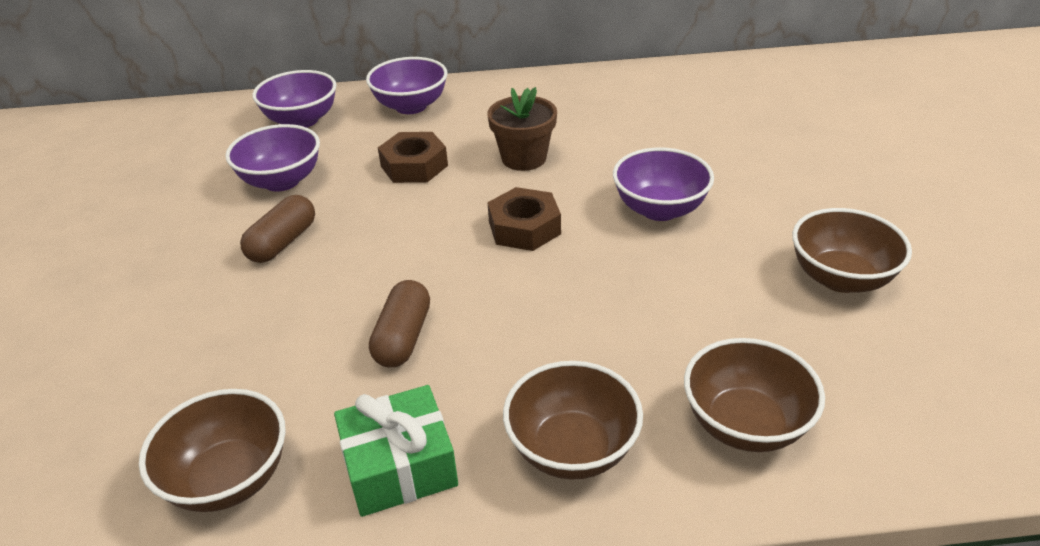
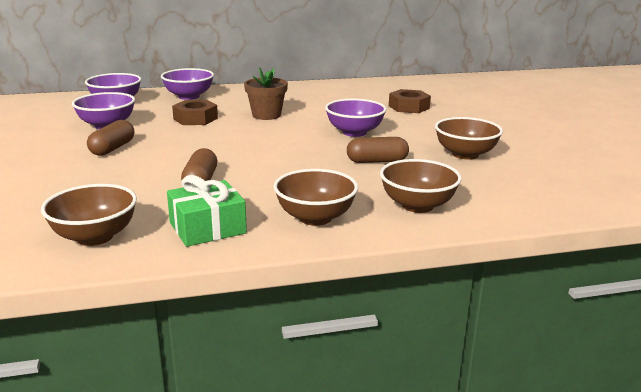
camera: 10 degrees left, 15 degrees down
(524, 228) = (271, 140): brown nut -> brown nut (409, 107)
(689, 292) = (377, 161): none -> brown capsule

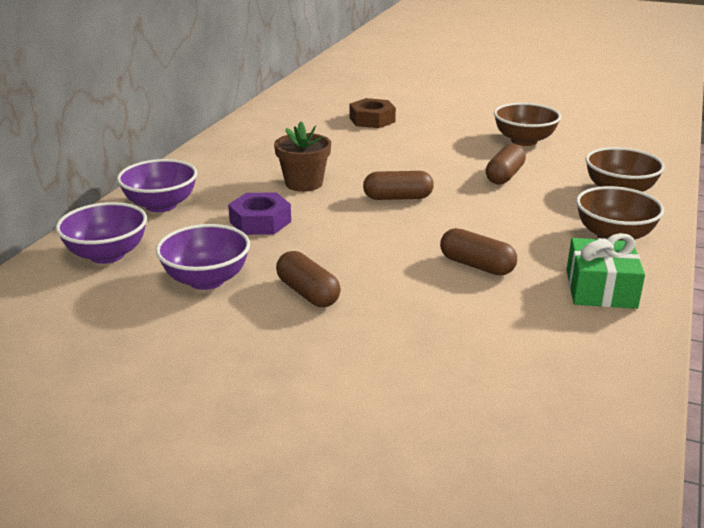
camera: 55 degrees left, 5 degrees up
(95, 237) = (580, 352): brown bowl -> none
(195, 119) = (260, 222): brown nut -> purple nut
(281, 140) = (397, 198): none -> brown capsule
(354, 132) = (416, 161): purple bowl -> none

